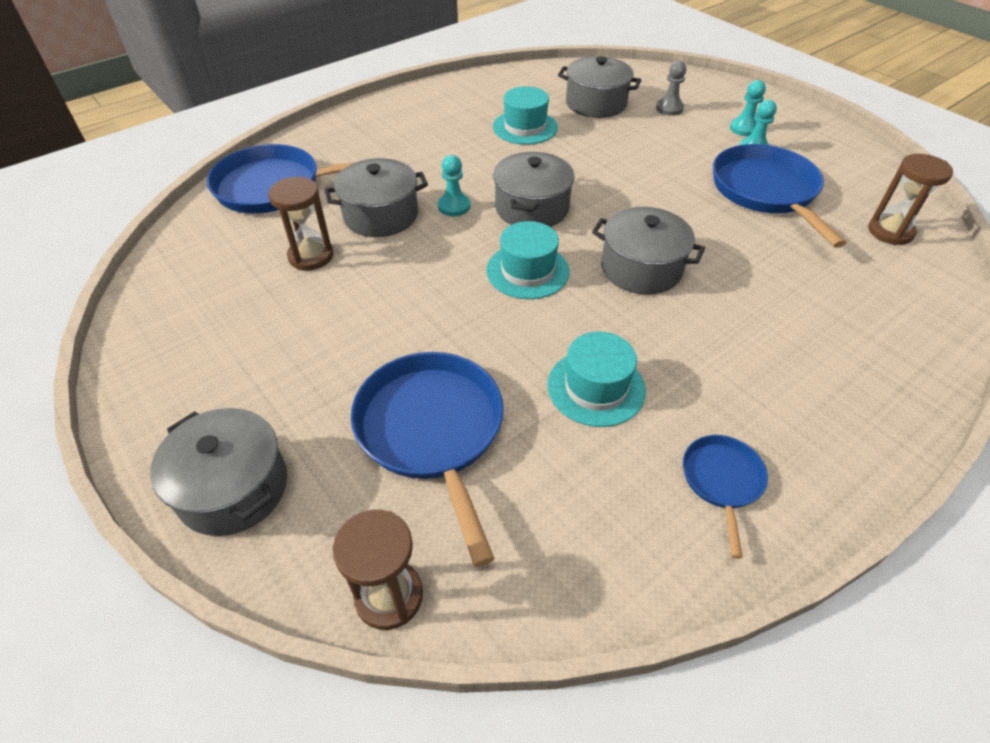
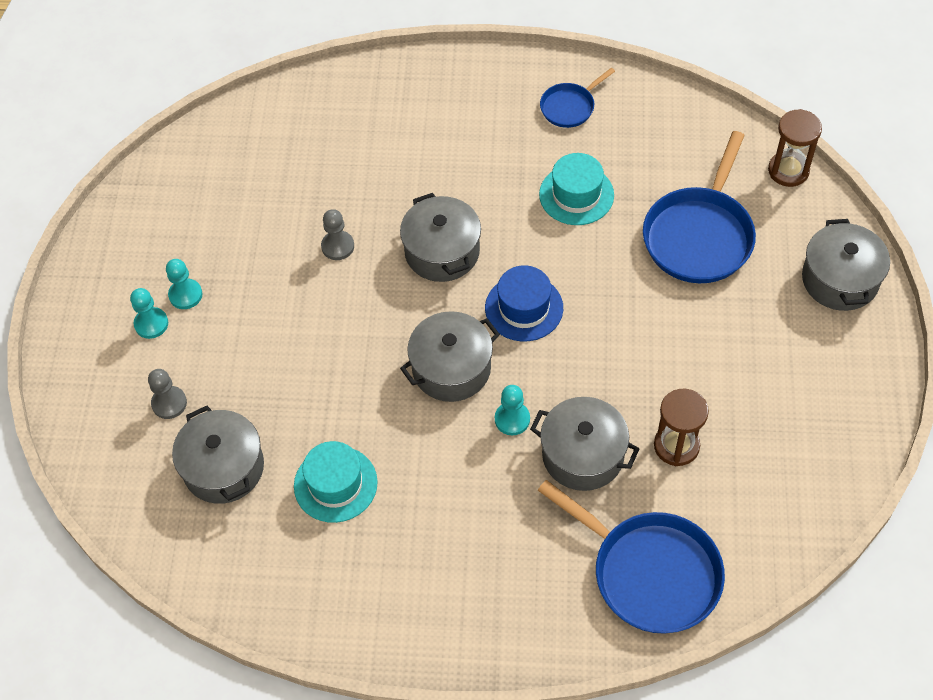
camera: 135 degrees left, 10 degrees up
(527, 271) = (524, 308): turquoise hat -> blue hat
(716, 225) = (337, 246): none -> grey pawn
(766, 192) = (251, 247): blue pan -> none
(890, 232) = (230, 154): brown hourglass -> none

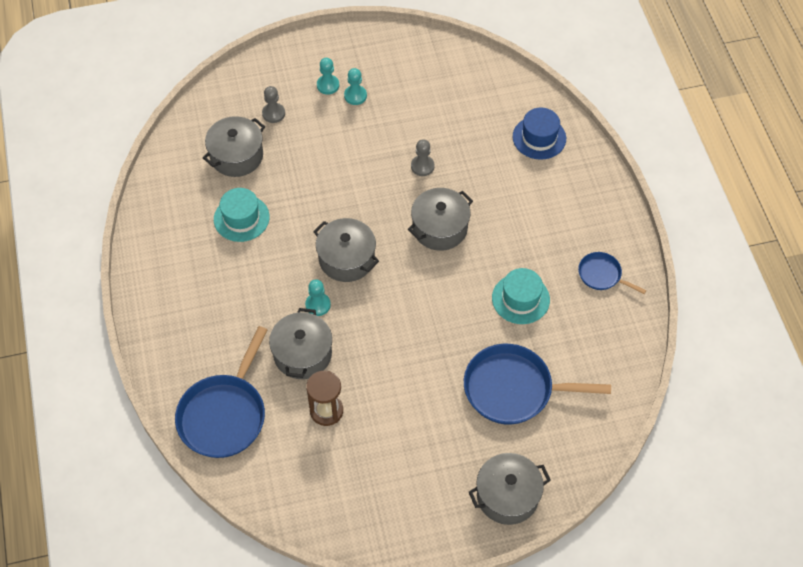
camera: 70 degrees right, 0 degrees up
(524, 308) = (410, 289): blue hat -> blue hat (539, 137)
(788, 171) = (600, 440): brown hourglass -> none

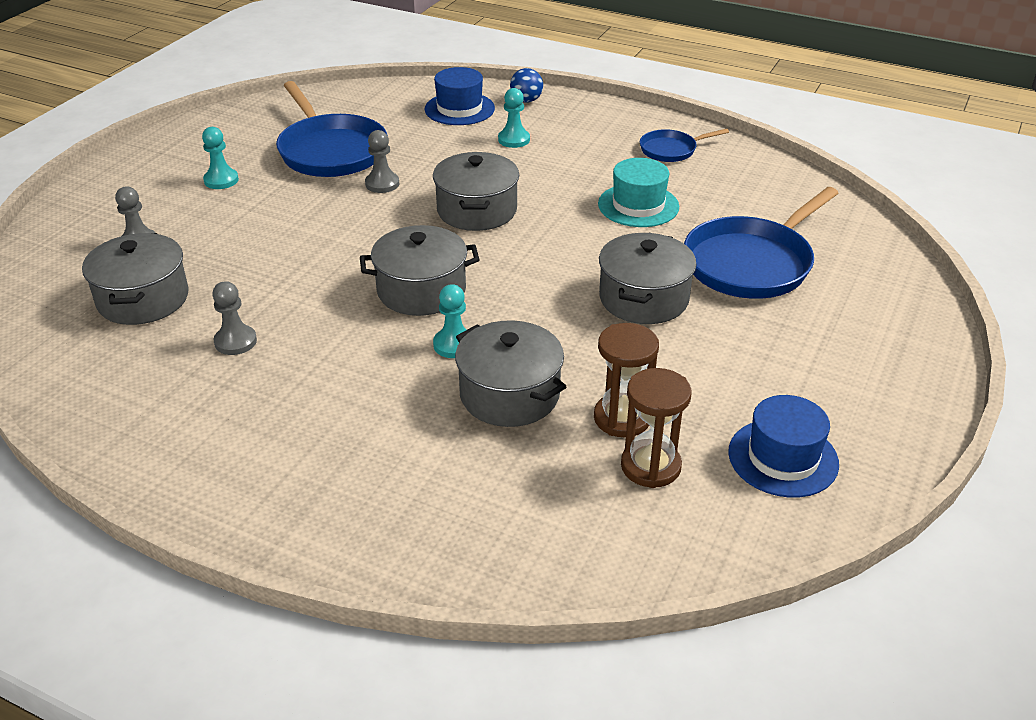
camera: 50 degrees left, 20 degrees down
(224, 415) = (515, 522): blue pan -> blue pan (330, 151)
(241, 218) = (235, 341): turquoise hat -> grey pawn
(303, 443) = (650, 466): none -> brown hourglass
(328, 85) = (175, 190): turquoise pawn -> turquoise pawn (514, 140)
(356, 494) = (783, 458): none -> blue hat
(507, 496) = (898, 335): grey pot -> grey pot (643, 298)
(585, 162) = (526, 100): none -> blue ball

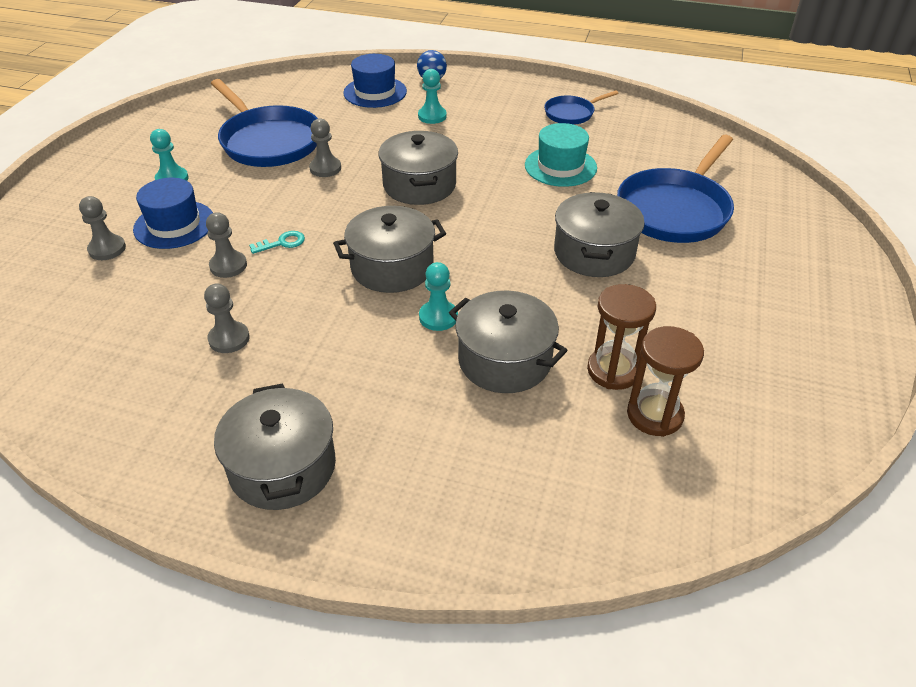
camera: 10 degrees left, 5 degrees up
(143, 299) = (125, 306): grey pot -> grey pot (282, 467)
(254, 271) = (228, 266): none -> grey pawn
(315, 255) = (282, 243): none -> turquoise key
(783, 458) = (766, 390): blue hat -> blue hat (174, 224)

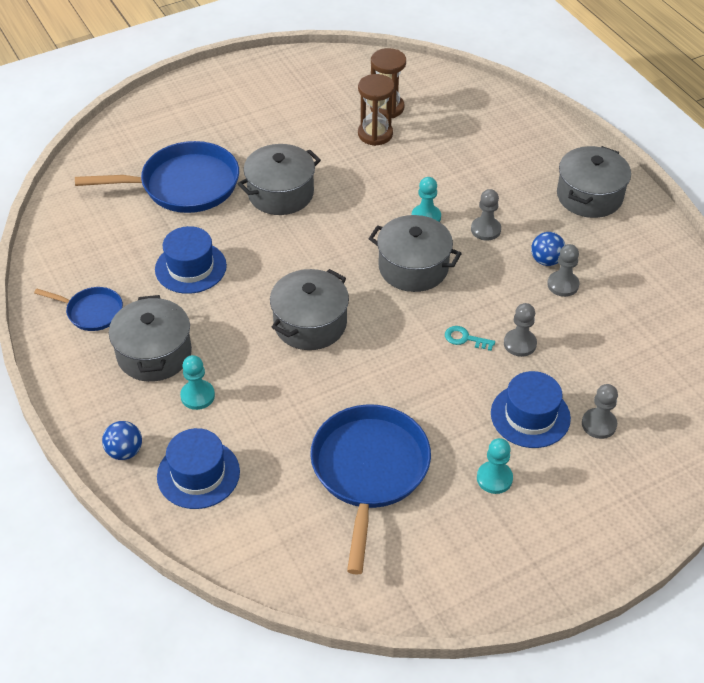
camera: 135 degrees left, 5 degrees up
(268, 352) = (546, 260): none -> blue ball
(325, 168) = (358, 396): grey pawn -> grey pawn (485, 230)
(505, 360) = (421, 172): grey pot -> grey pot (154, 354)
(560, 166) = (190, 267): turquoise hat -> blue hat

